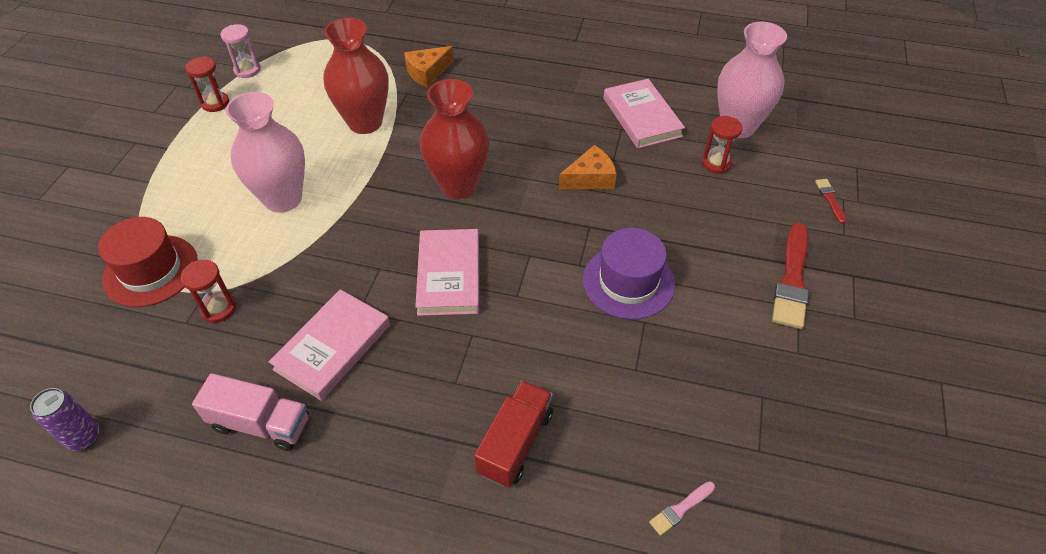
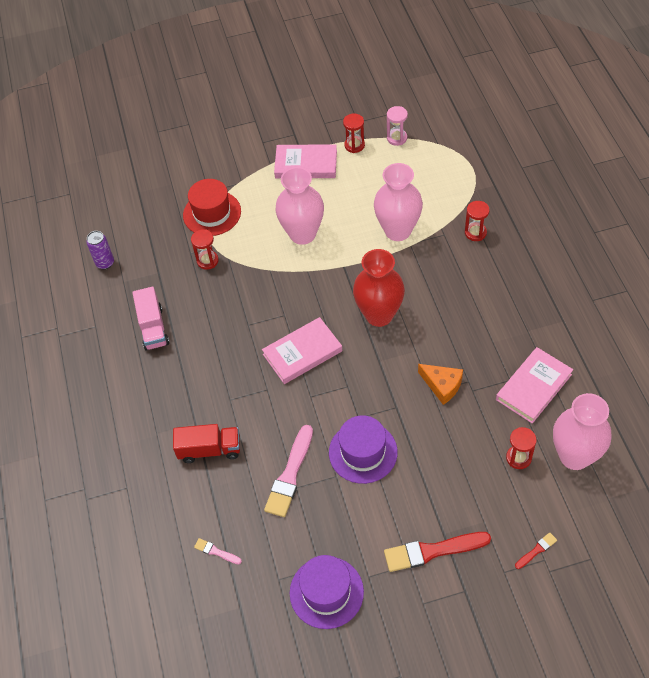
camera: 65 degrees right, 5 degrees up
(332, 347) = (216, 328): pink book -> pink book (306, 164)
(365, 122) = (398, 231): red vase -> pink vase
(427, 72) = (475, 233): orange cheese -> red hourglass
(614, 367) = (290, 475): none -> pink brush
(801, 405) = (326, 592): none -> purple hat

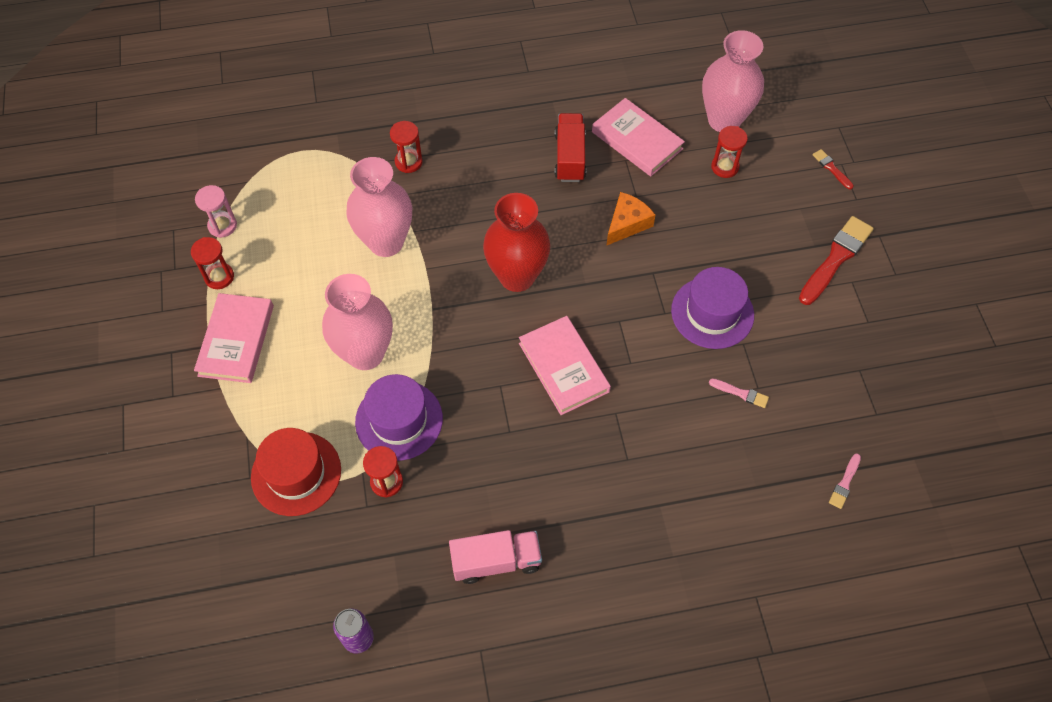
camera: 90 degrees left, 5 degrees up
(209, 449) = (702, 487): red truck -> red truck (569, 157)
(290, 475) = (741, 393): pink brush -> pink brush, size x0.48
(326, 592) = (889, 365): purple hat -> purple hat (399, 420)
(432, 551) = (836, 258): red brush -> red brush turned 135 degrees counterclockwise

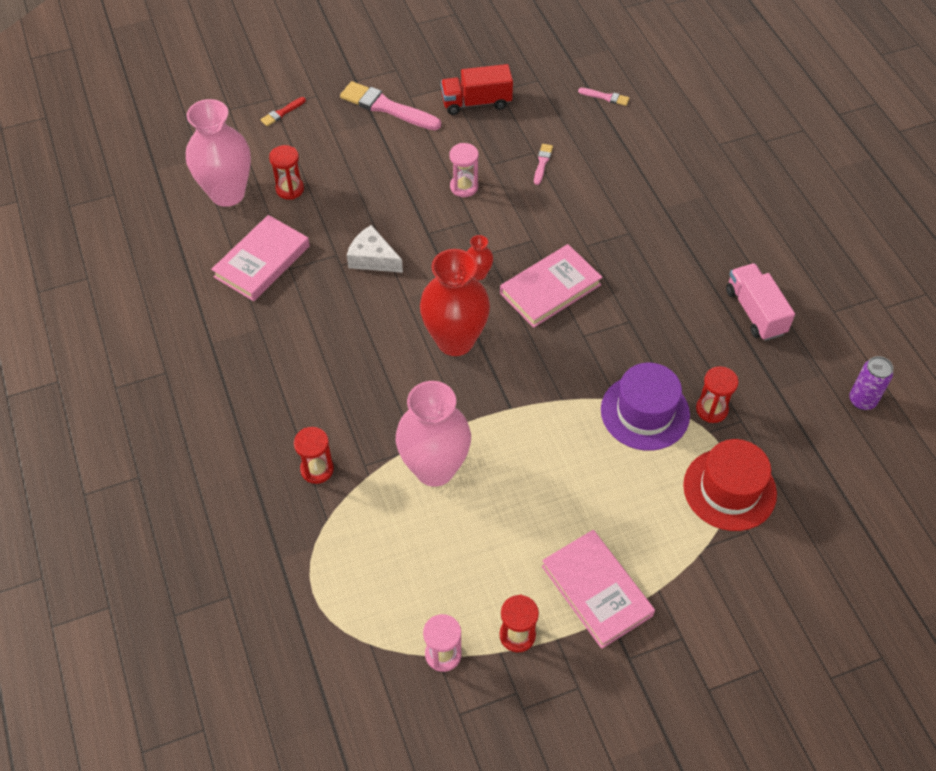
camera: 100 degrees left, 5 degrees down
(236, 340) = (596, 591): pink book -> pink book turned 60 degrees clockwise
(365, 353) = (579, 458): pink vase -> none
(569, 157) = (291, 316): red truck -> red truck (476, 102)
(594, 308) = (478, 274): none -> red vase
(627, 224) = (373, 258): orange cheese -> white cheese
(712, 313) = (464, 187): purple hat -> pink hourglass
(836, 258) = (387, 107): red brush -> pink brush

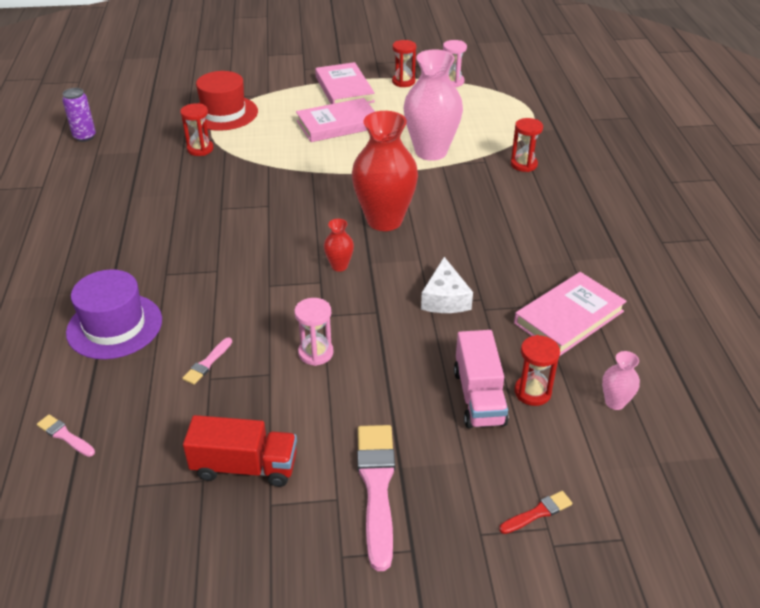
camera: 165 degrees left, 15 degrees down
(227, 193) = (615, 402): pink vase -> pink vase, size x0.44
(373, 258) = (445, 298): white cheese -> white cheese turned 45 degrees clockwise
(387, 107) = (377, 487): pink brush -> pink brush turned 135 degrees counterclockwise
(550, 289) = (276, 242): pink book -> pink book (338, 124)
(645, 412) = (252, 155): purple hat -> purple hat (114, 326)
(755, 312) = (108, 196): pink truck -> pink truck (479, 397)

